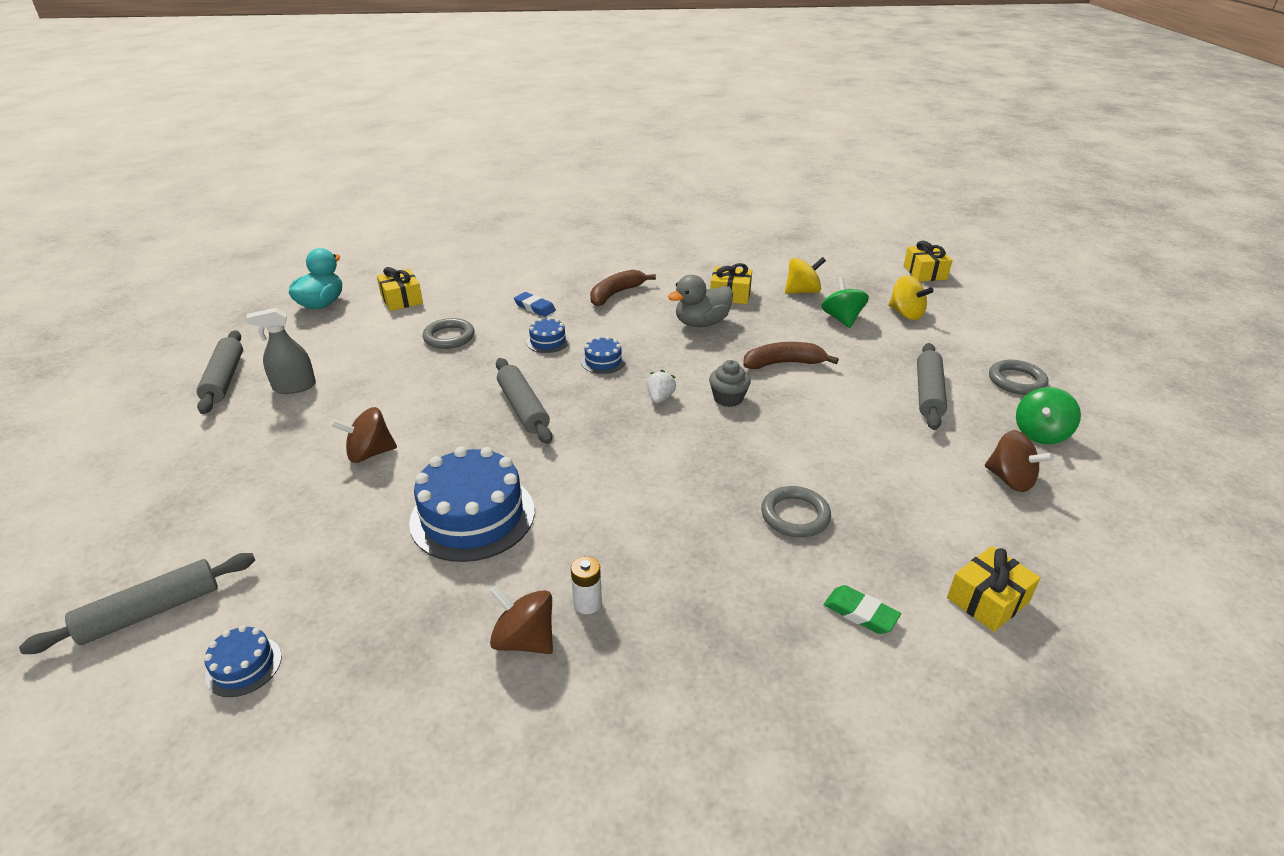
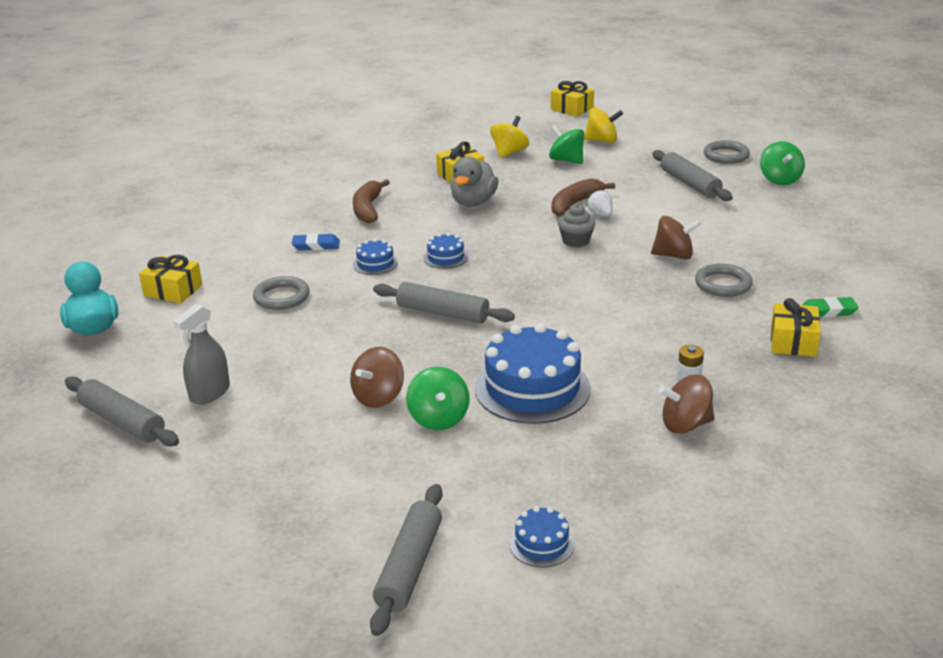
camera: 40 degrees left, 5 degrees down
(372, 498) = (438, 418): none -> green spinning top
(660, 398) = (530, 261): white strawberry -> white strawberry (600, 214)
(988, 600) = (872, 273): yellow gift -> yellow gift (793, 341)
(1010, 480) = (800, 211): brown spinning top -> brown spinning top (673, 255)

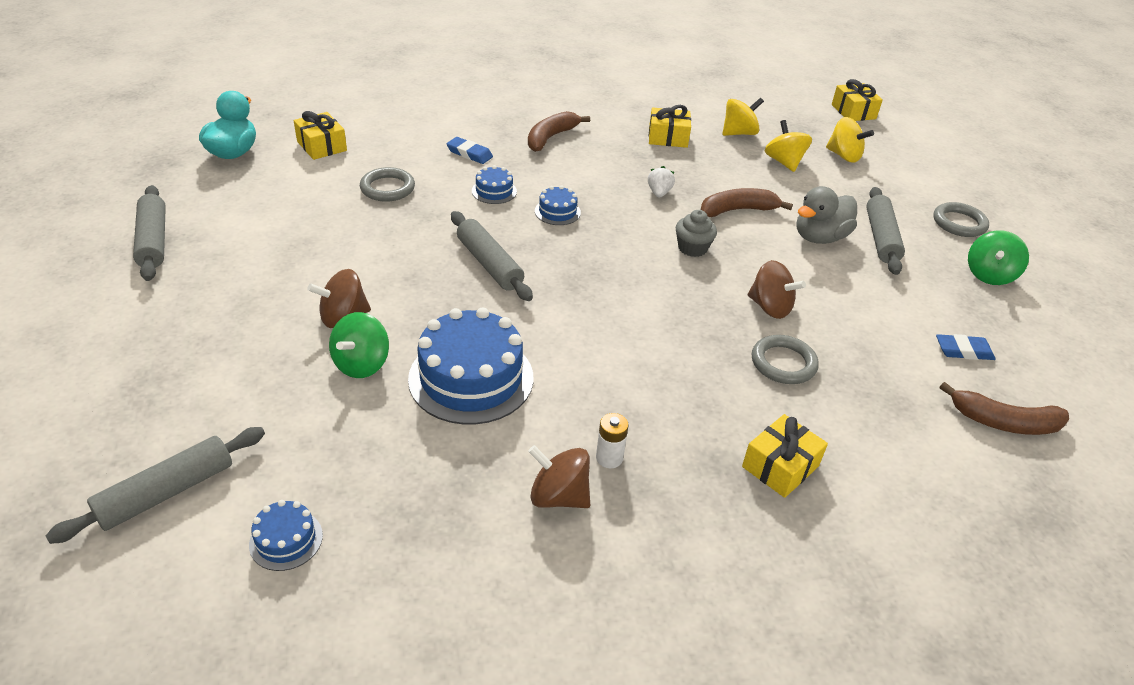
camera: 30 degrees right, 10 degrees up
(209, 393) = (236, 247): grey spray bottle -> none
(473, 202) = (646, 169): grey duck -> grey duck (819, 237)
(566, 160) = (784, 162): green spinning top -> yellow spinning top
(600, 214) = (749, 231): white strawberry -> white strawberry (659, 193)
(816, 229) = (963, 351): none -> blue eraser
(828, 311) = (862, 452): green eraser -> none
(882, 259) = (1003, 422): none -> brown banana

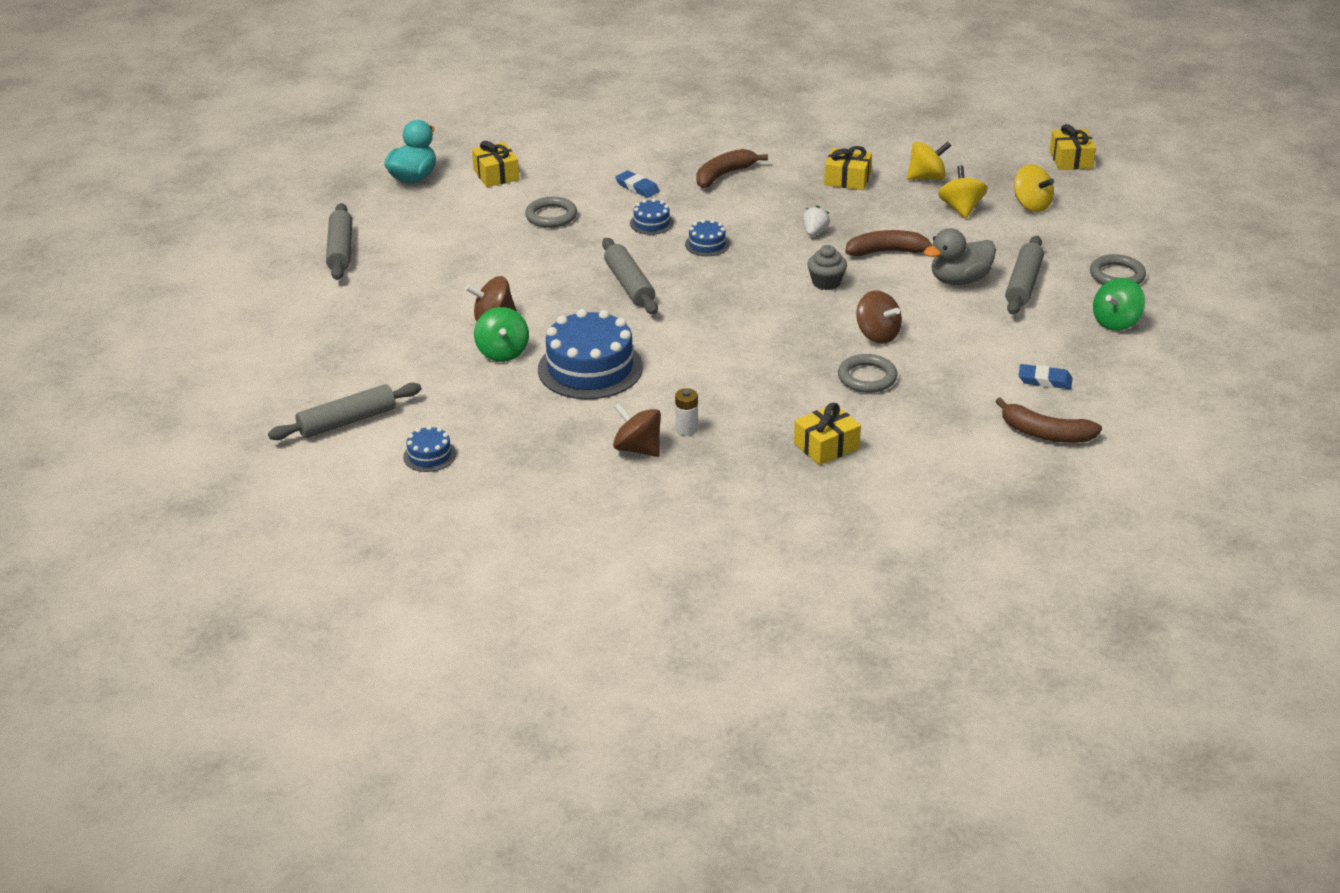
camera: 15 degrees right, 5 degrees down
(361, 364) = (502, 352): green spinning top -> green spinning top turned 45 degrees counterclockwise

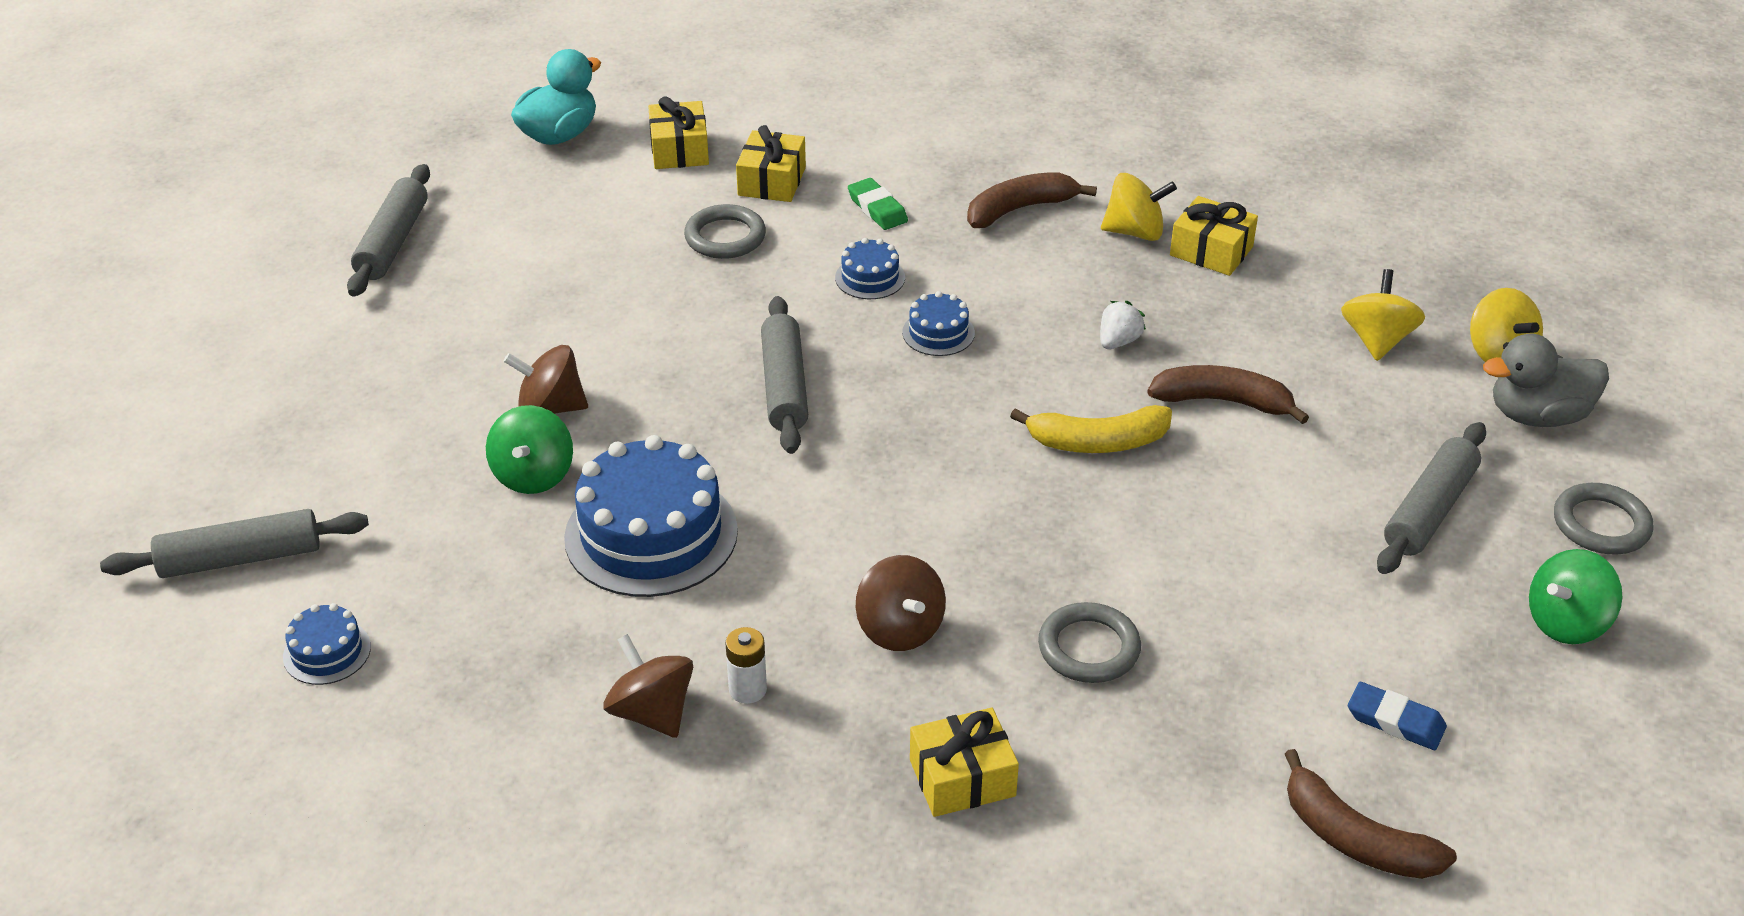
camera: 15 degrees right, 5 degrees up
(637, 187) = (877, 208): blue eraser -> green eraser
(826, 282) = (1097, 442): grey cupcake -> yellow banana
(877, 335) = (1140, 564): brown spinning top -> brown spinning top (900, 629)
(927, 178) = (1342, 270): yellow spinning top -> yellow spinning top (1135, 232)
(959, 280) = (1321, 481): grey duck -> grey duck (1537, 415)
(1071, 159) = (1598, 277): yellow gift -> yellow gift (771, 181)

